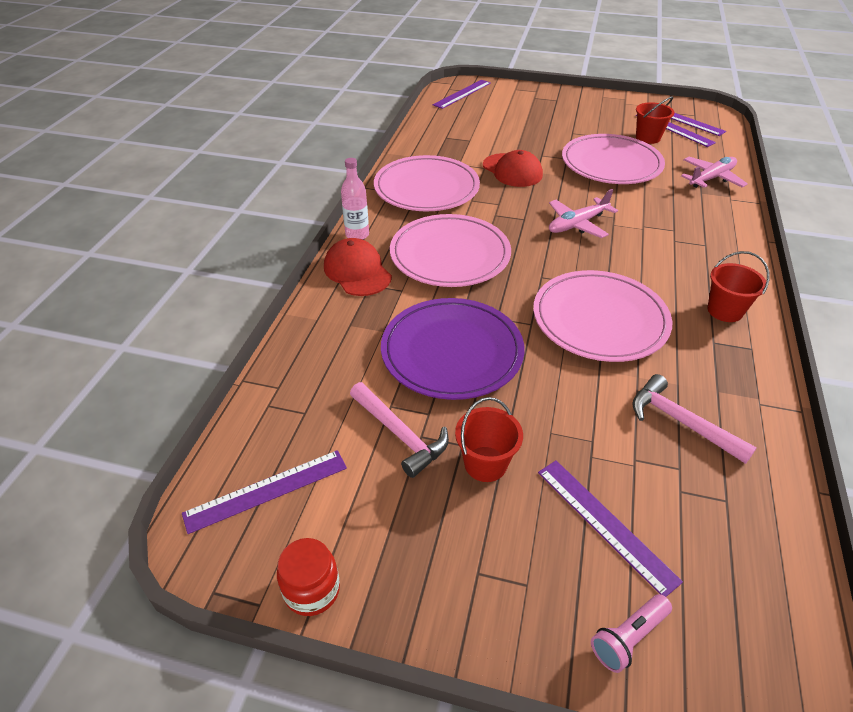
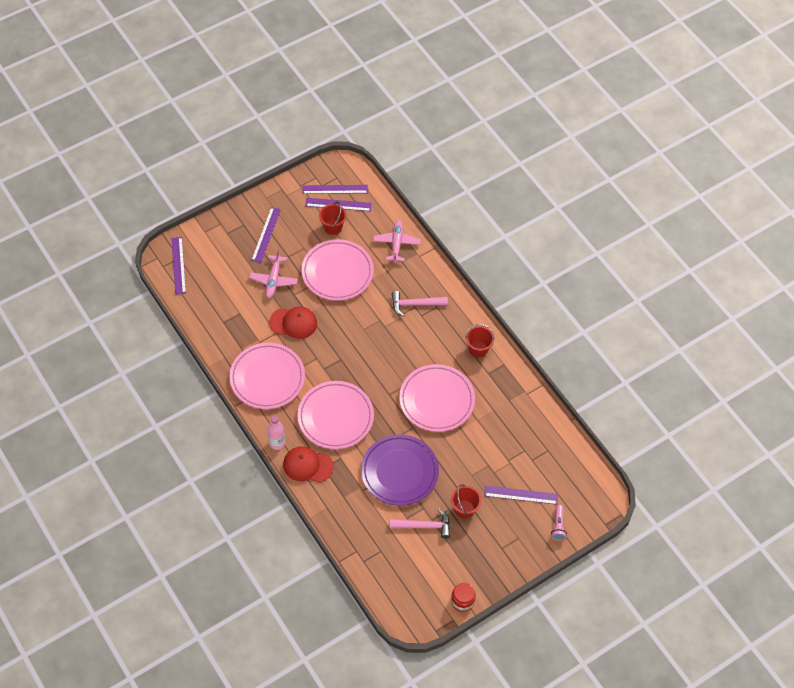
camera: 50 degrees left, 15 degrees up
(266, 490) = (408, 589): purple ruler -> purple ruler (266, 234)
(577, 224) = (369, 341): pink plane -> pink plane (273, 280)
(681, 422) = (509, 428): pink hammer -> pink hammer (415, 304)

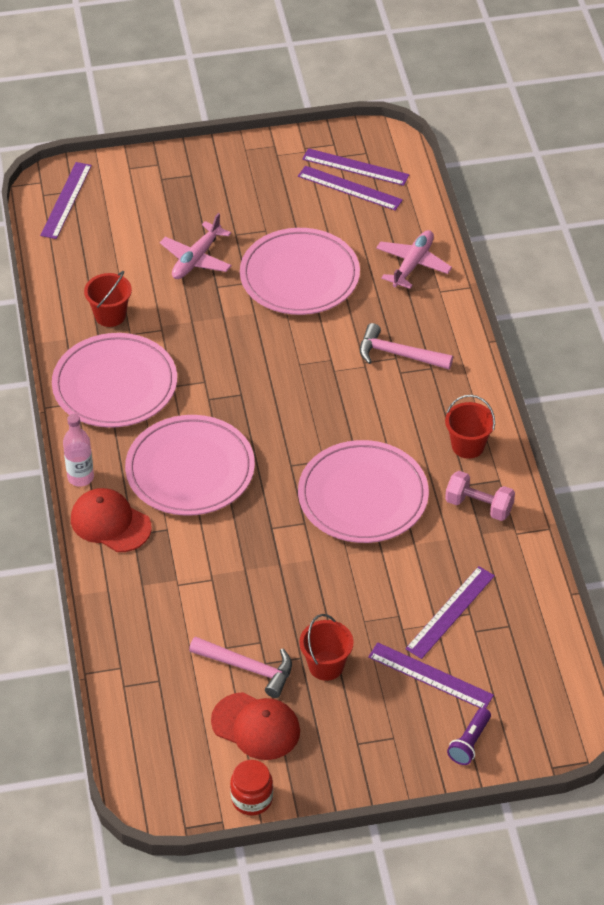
camera: 25 degrees right, 10 degrees down
(266, 234) = (218, 197): purple ruler -> purple ruler (450, 612)
(293, 323) = (195, 324): red cap -> red cap (256, 726)
(333, 227) = (325, 215): red bucket -> red bucket (110, 315)
(399, 472) = (249, 578): purple plate -> none
(500, 384) = (479, 506): none -> pink dumbbell
(558, 526) = (469, 743): pink flashlight -> purple flashlight

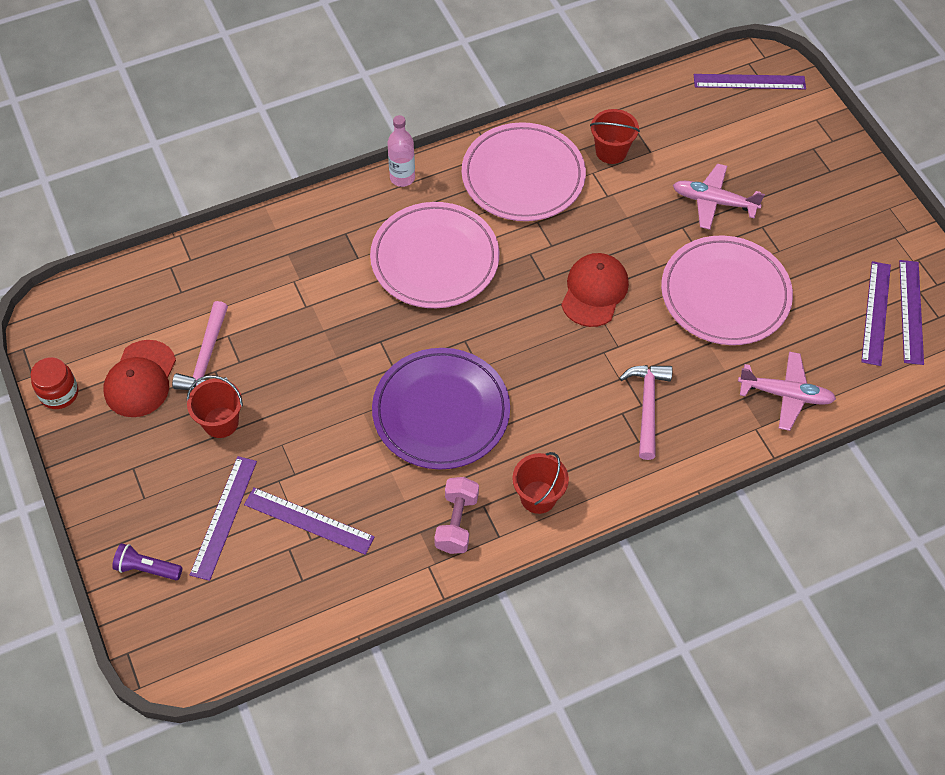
camera: 75 degrees right, 10 degrees up
(110, 523) = (354, 213): red cap -> red cap (594, 291)
(363, 496) = (441, 412): pink plate -> purple plate

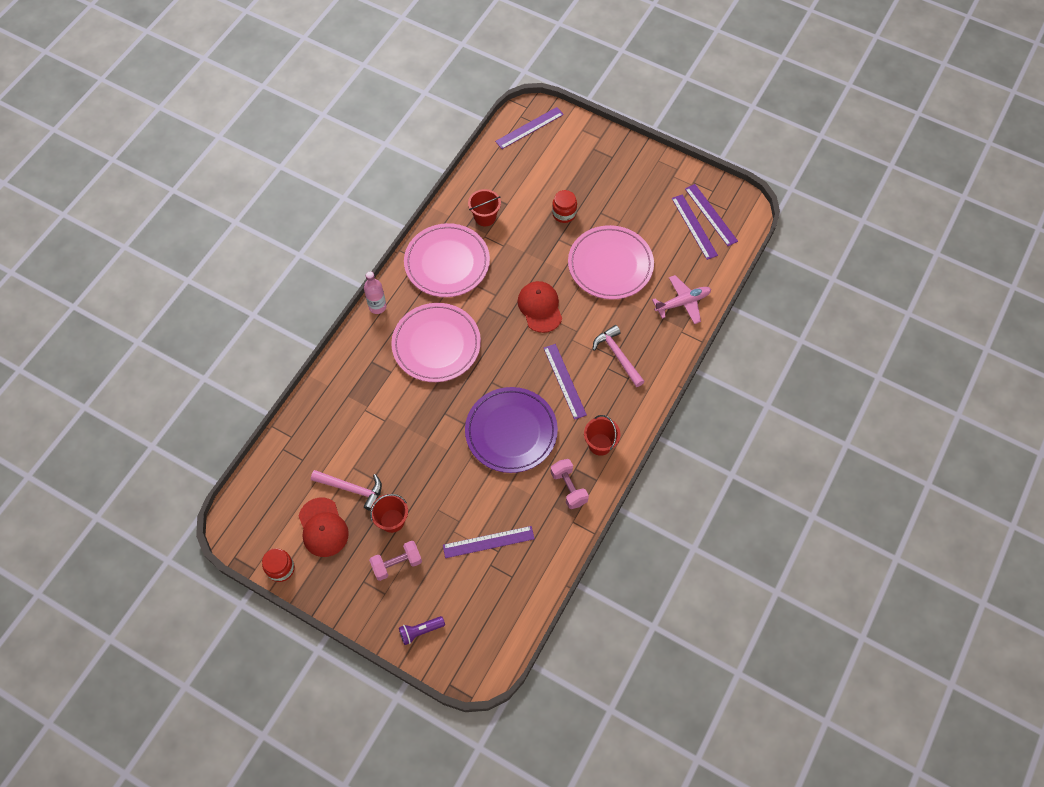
camera: 35 degrees left, 5 degrees up
(185, 474) = (397, 564): none -> pink dumbbell
(207, 358) = (352, 489): pink hammer -> pink hammer turned 45 degrees counterclockwise
(224, 517) = (439, 572): purple ruler -> purple ruler (564, 381)
(713, 202) = (564, 213): pink plane -> red jar

